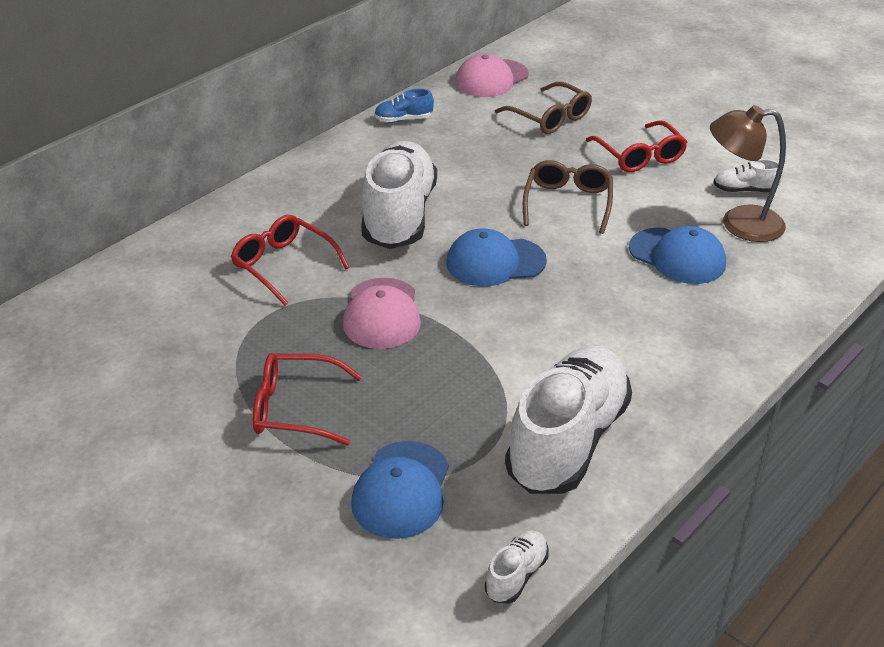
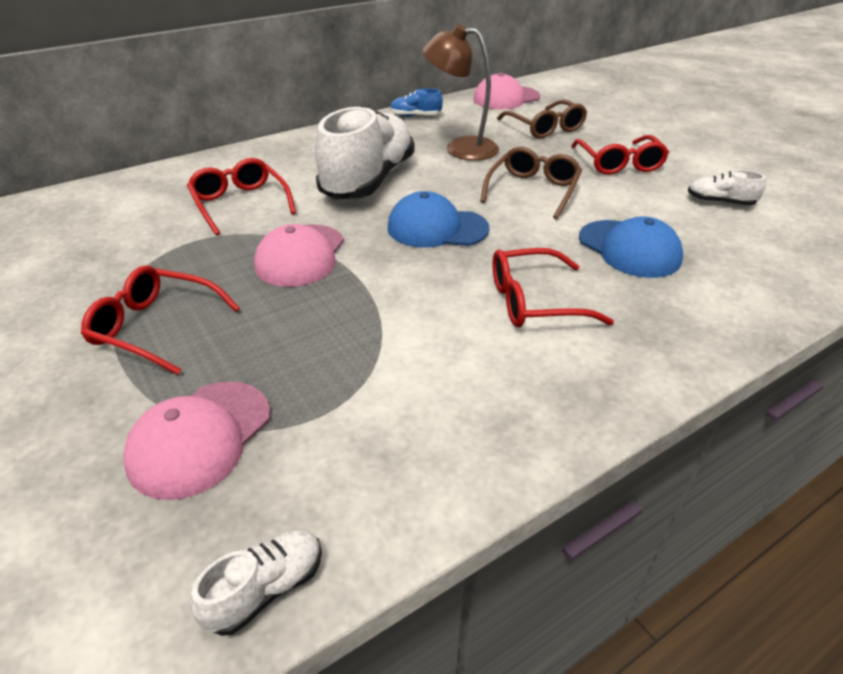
camera: 15 degrees right, 0 degrees up
(401, 490) = (200, 438): blue cap -> pink cap
(567, 440) = (424, 418): white shoe -> none
(614, 324) = (534, 301): none -> red glasses
(739, 224) = (707, 230): brown lamp -> brown lamp (460, 148)

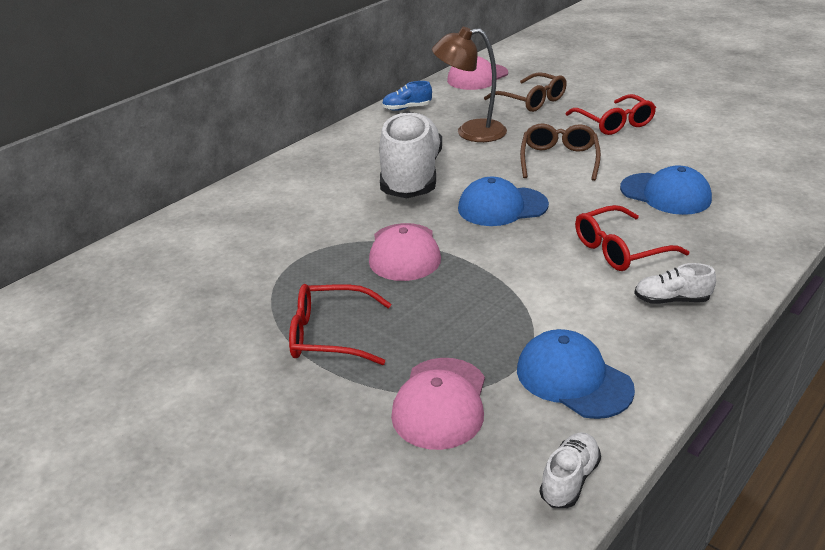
camera: 15 degrees left, 5 degrees down
(240, 204) = (311, 219): red glasses -> none
(370, 448) = (573, 379): none -> blue cap
(720, 202) = (712, 143): white shoe -> white shoe (671, 300)

